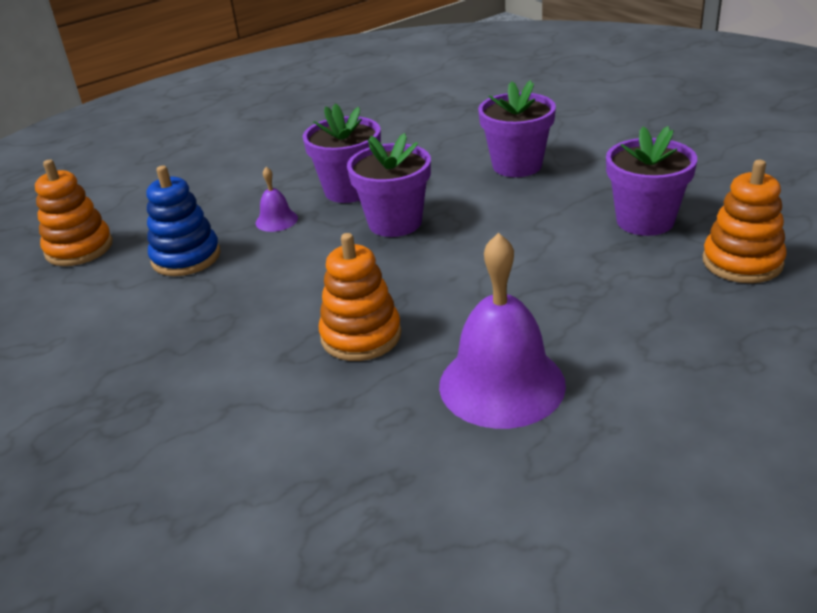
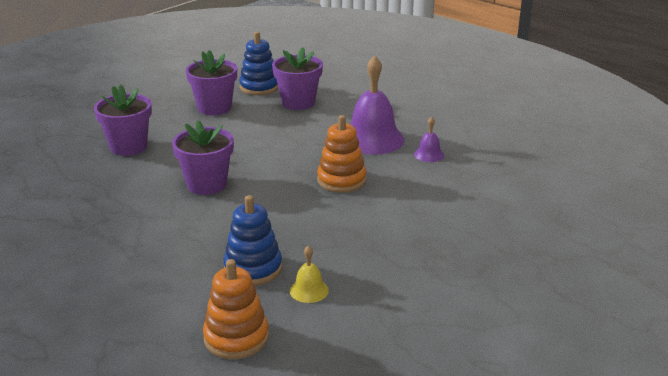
camera: 105 degrees left, 5 degrees down
(116, 294) = (309, 290): none -> yellow bell
(276, 220) = (196, 236): purple bell -> purple bell (429, 154)
(349, 190) = (151, 210): purple flower pot -> purple flower pot (298, 103)
(742, 262) = (259, 87): orange stacking toy -> blue stacking toy

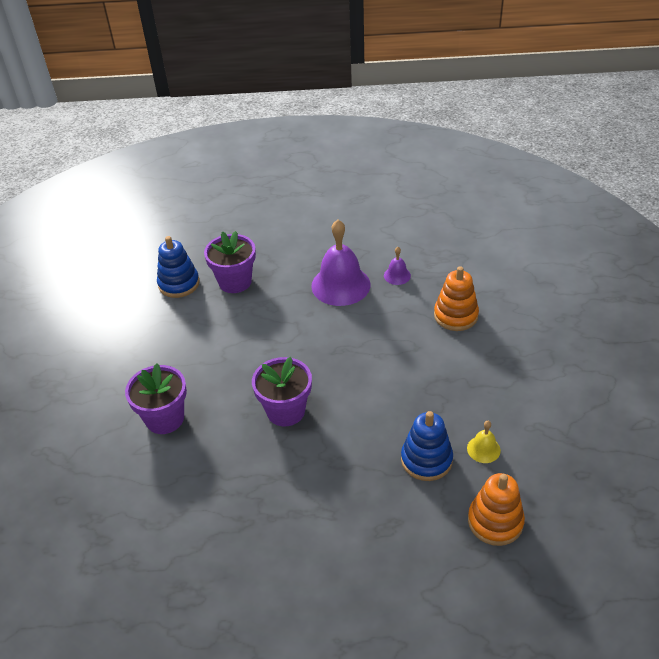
camera: 40 degrees left, 15 degrees up
(214, 108) = (174, 330): purple flower pot -> none
(341, 180) = (373, 339): orange stacking toy -> orange stacking toy (455, 315)

